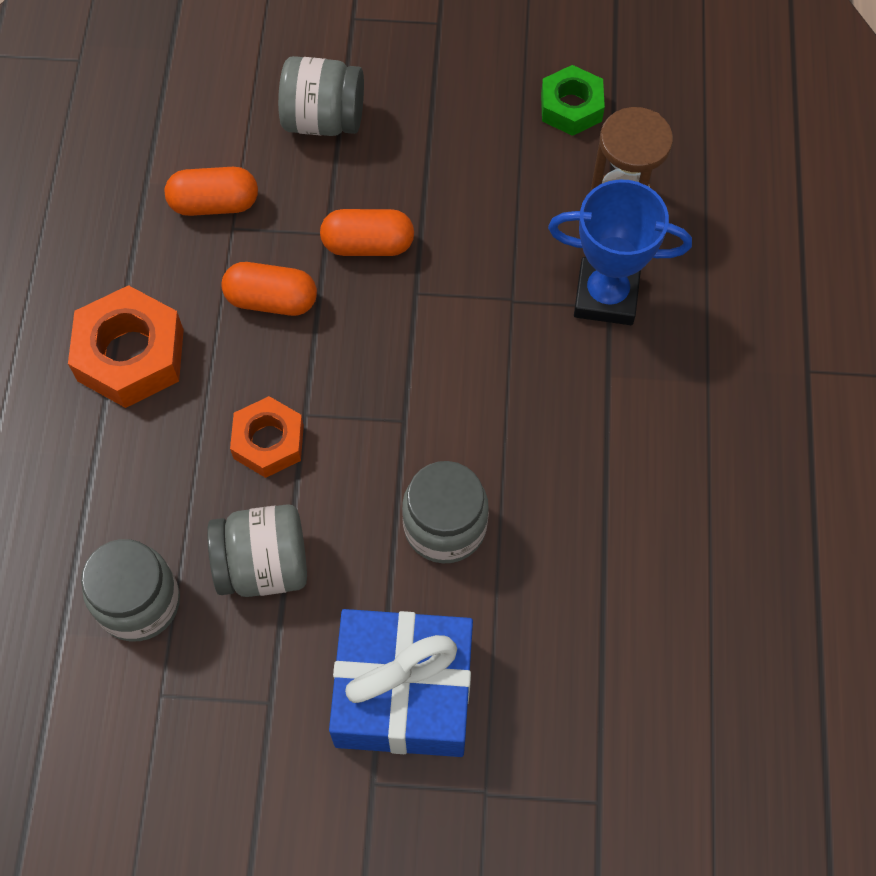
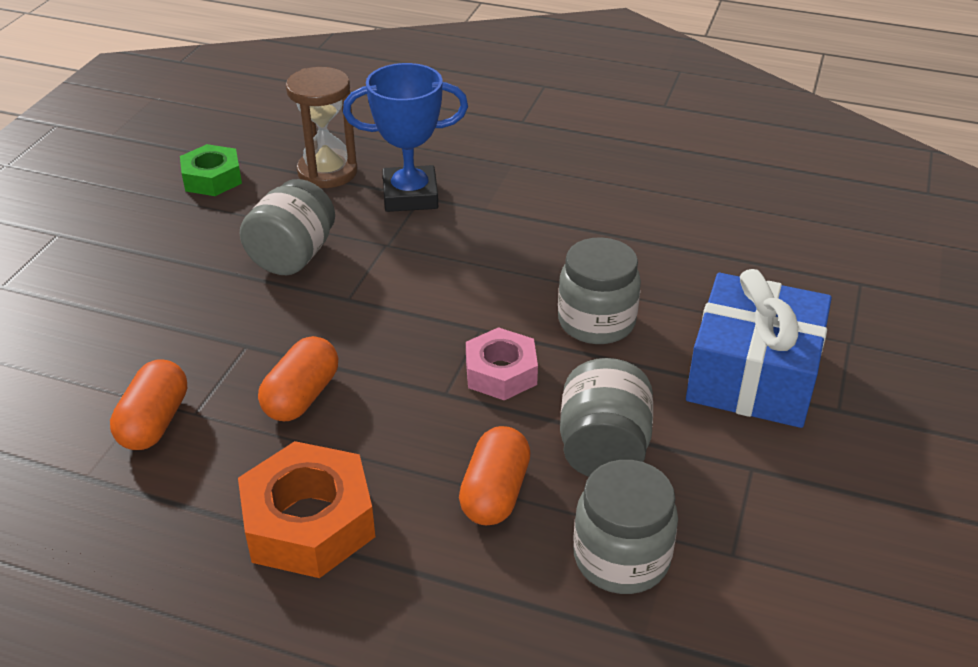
camera: 75 degrees left, 25 degrees down
(268, 442) = (465, 424): orange nut -> none
(323, 120) = (109, 325): grey jar -> grey jar (293, 256)
(345, 454) = (501, 372): none -> pink nut
(368, 245) = (277, 319): orange capsule -> orange capsule (495, 493)
(606, 296) = (410, 196): blue trophy -> blue trophy turned 60 degrees clockwise

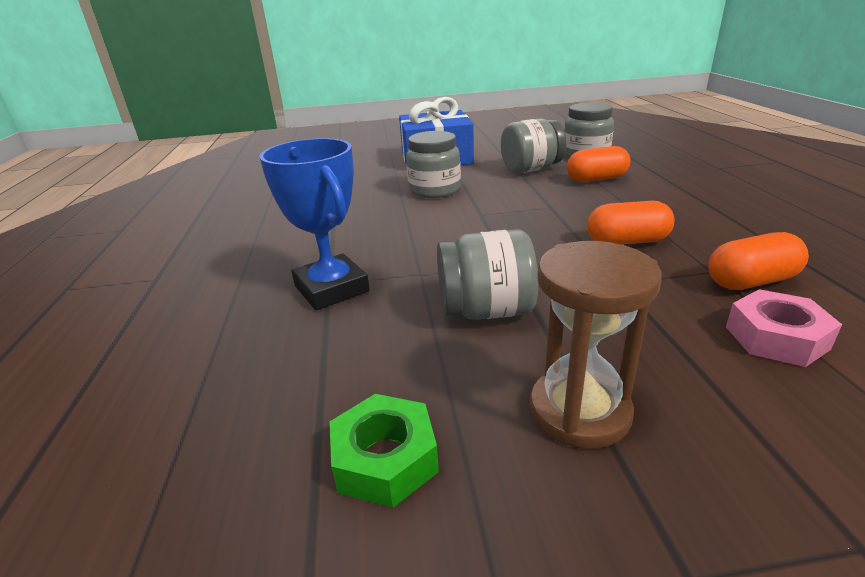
camera: 115 degrees left, 10 degrees down
(309, 522) = (698, 207): orange nut -> none
(327, 172) = (311, 356): brown hourglass -> brown hourglass (579, 411)
(501, 372) = (512, 199): pink nut -> pink nut (776, 337)

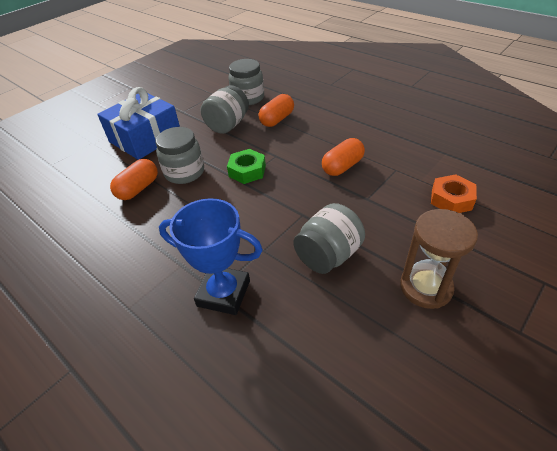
camera: 40 degrees left, 15 degrees up
(385, 459) = (383, 371): green nut -> green nut (247, 171)
(751, 281) = (415, 169): orange capsule -> orange capsule (138, 189)
(776, 337) = (451, 199): pink nut -> orange nut

